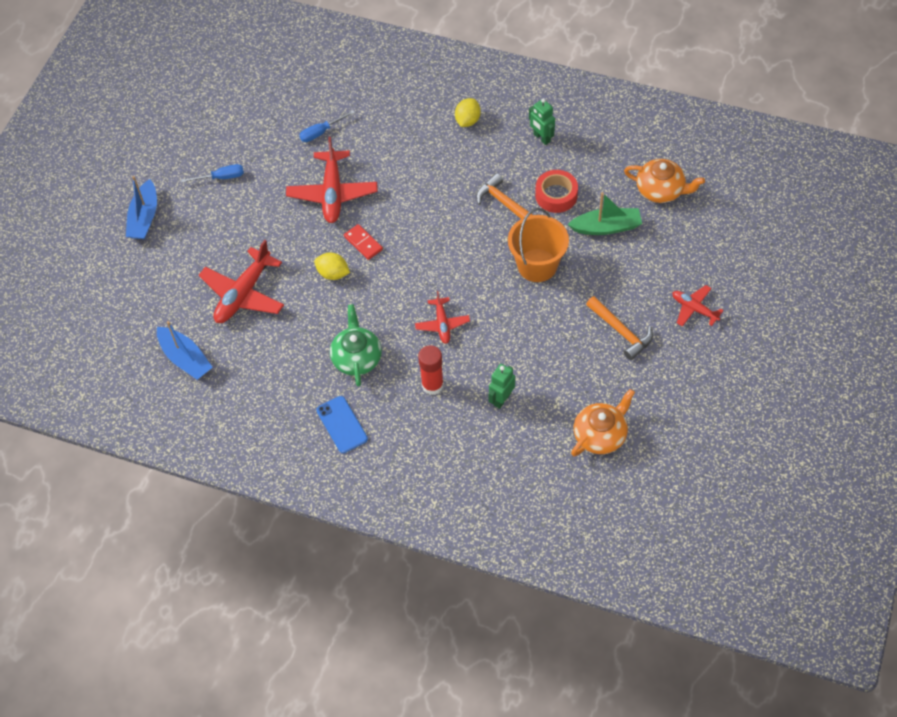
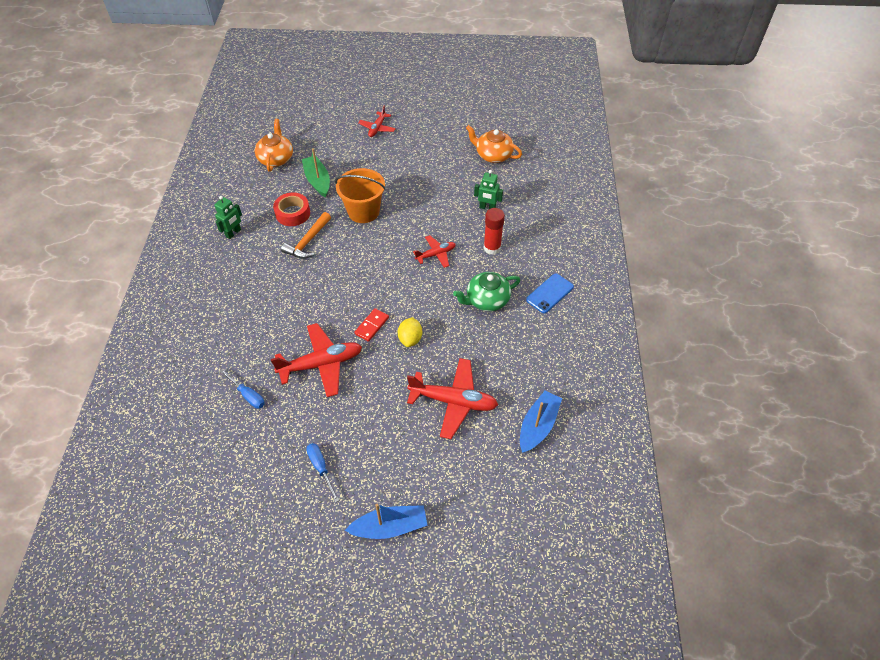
camera: 110 degrees left, 5 degrees down
(467, 120) = (219, 285): yellow lemon -> none
(621, 331) = (408, 159): orange hammer -> none

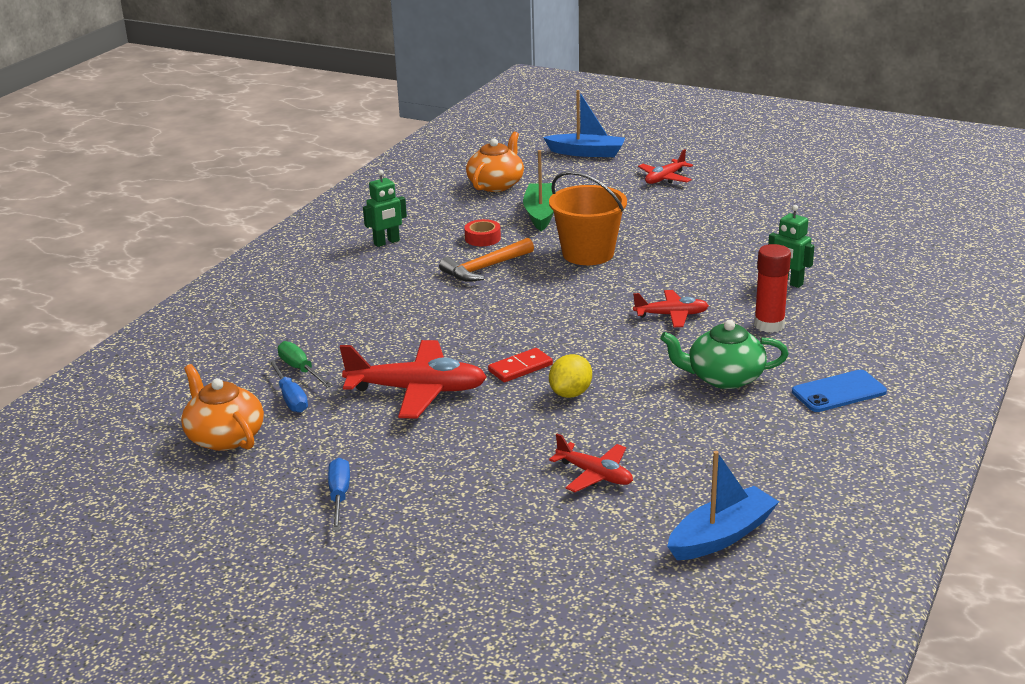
camera: 25 degrees right, 25 degrees down
(240, 368) = (300, 369): none -> green screwdriver
(293, 213) = (482, 238): red tape -> red tape, size x0.66
(390, 527) = (397, 586): blue boat -> blue boat (586, 153)
(453, 401) = (595, 475): red plane -> red plane, size x0.57
(493, 155) = (834, 231): orange teapot -> orange teapot (224, 437)

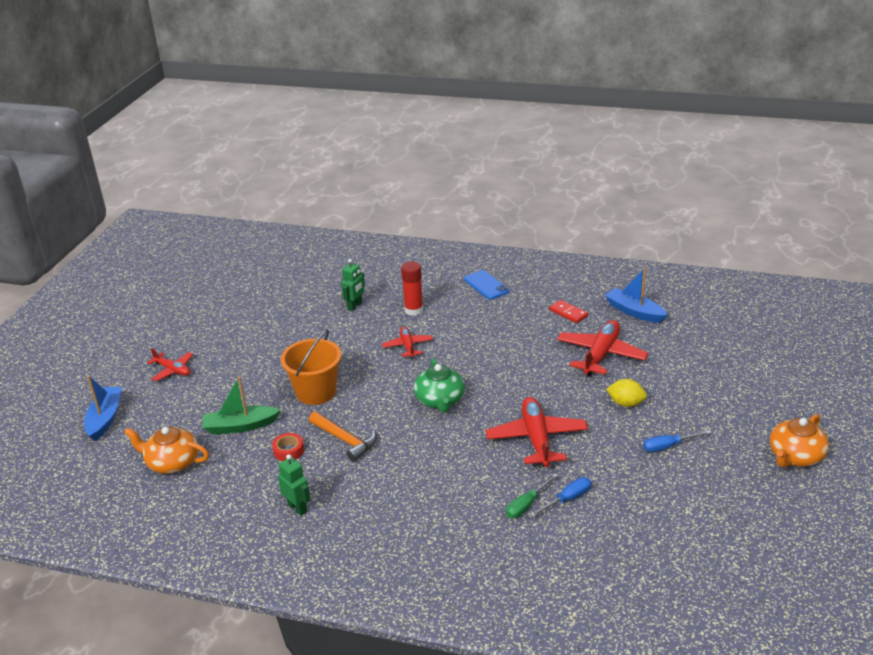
camera: 100 degrees left, 5 degrees up
(224, 437) = (629, 519): orange teapot -> orange teapot (795, 456)
(520, 368) = (493, 399): red domino -> red domino (568, 313)
(570, 393) = (518, 374): yellow lemon -> yellow lemon (626, 403)
(595, 475) = (601, 355): red plane -> red plane, size x1.76
(723, 378) = (482, 321): green teapot -> green teapot (440, 400)

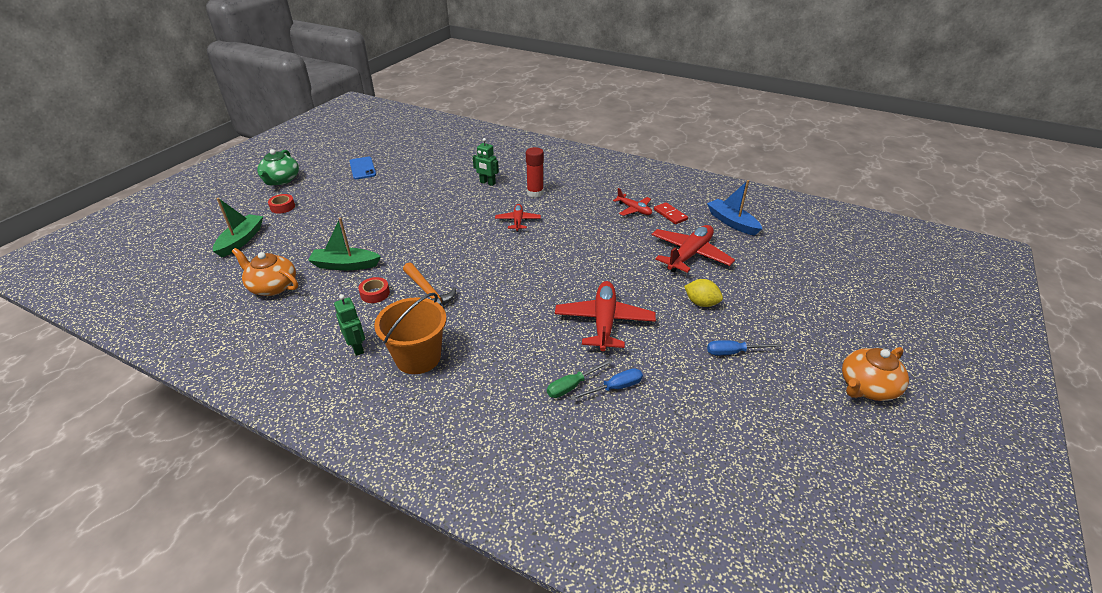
camera: 10 degrees right, 5 degrees up
(105, 418) = (241, 240): blue boat -> green boat
(130, 372) = (282, 207): none -> red tape
(173, 370) = (316, 210): red plane -> red plane (634, 209)
(316, 392) = (423, 247): orange bucket -> orange bucket (418, 357)
(355, 306) = (487, 183): green robot -> green robot turned 75 degrees clockwise
(440, 400) = (527, 271): green teapot -> green teapot (281, 180)
(486, 285) = (605, 182): blue phone -> blue phone (362, 168)

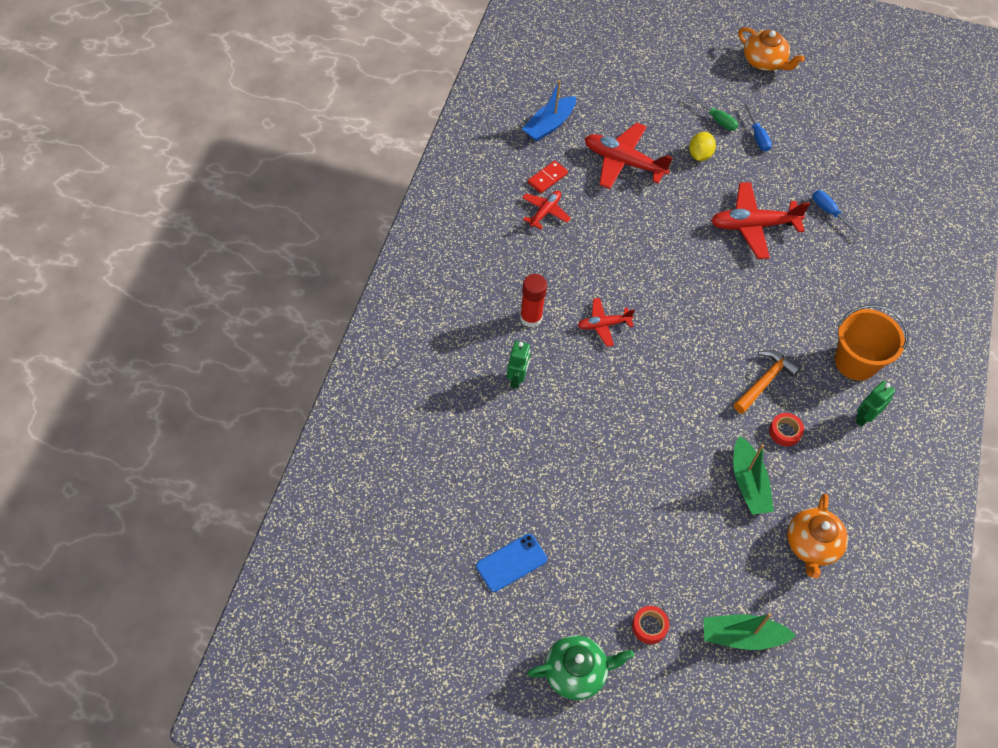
camera: 105 degrees left, 20 degrees up
(572, 386) = (839, 241): green screwdriver -> green screwdriver (716, 119)

